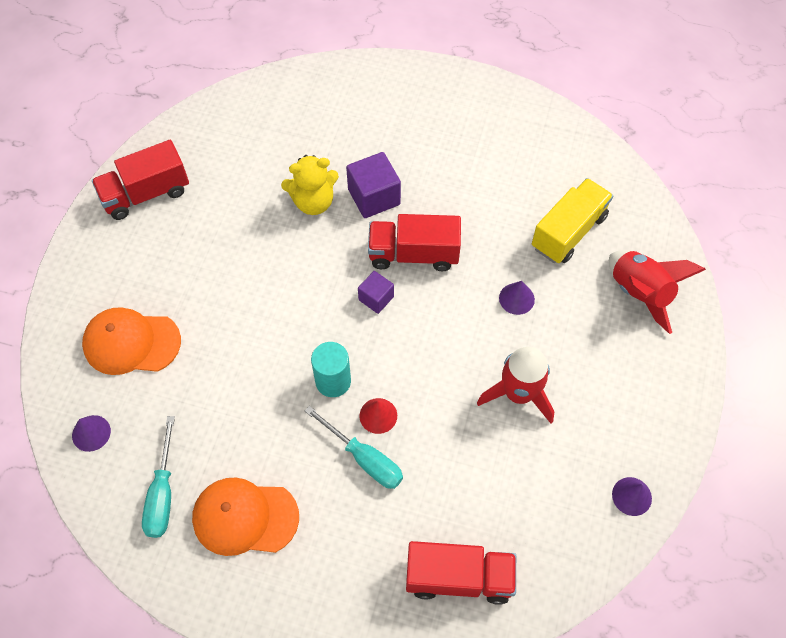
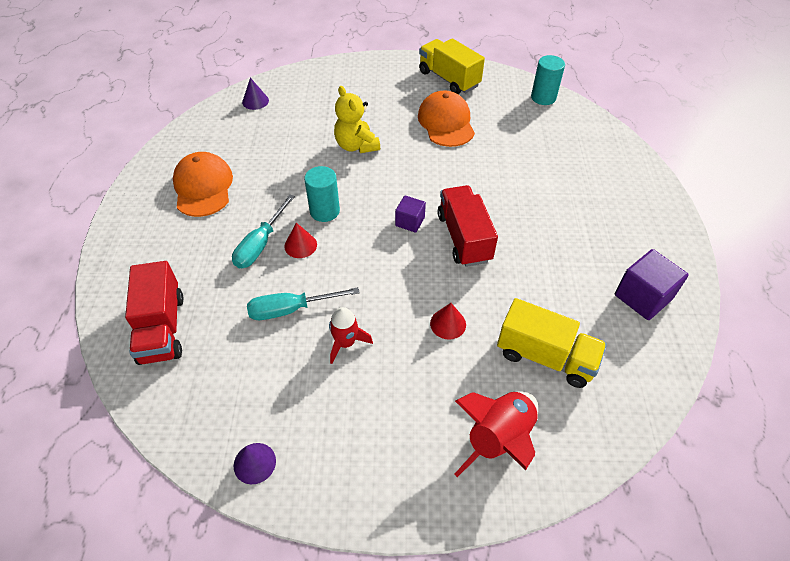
camera: 75 degrees right, 10 degrees down
(131, 343) = (327, 101): orange cap -> orange cap (446, 122)
(146, 194) = (449, 79): red truck -> yellow truck
(162, 493) = (216, 143): turquoise screwdriver -> turquoise screwdriver (291, 309)
(223, 111) = (543, 97): none -> turquoise cylinder
(313, 202) = (486, 164): yellow teddy bear -> yellow teddy bear (356, 146)
(374, 197) = (510, 200): purple cube -> purple cube (643, 297)
(516, 298) = (448, 324): purple cone -> red cone
(518, 393) = (346, 343): red rocket -> red rocket, size x0.63

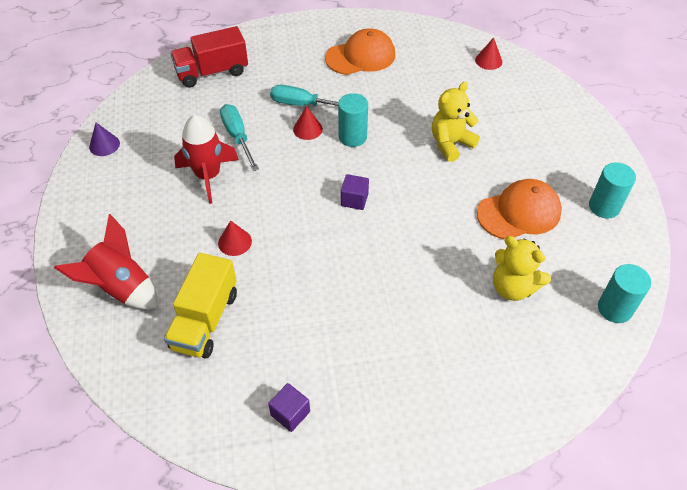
camera: 80 degrees right, 0 degrees up
(255, 101) = (488, 61): purple cone -> red cone
(346, 343) = (208, 176): red rocket -> red rocket, size x1.59
(449, 79) = (604, 207): yellow truck -> turquoise cylinder
(464, 238) = (343, 244): red truck -> none
(521, 142) = (513, 287): none -> yellow teddy bear
(643, 297) = (290, 413): purple cube -> purple cube, size x0.60

